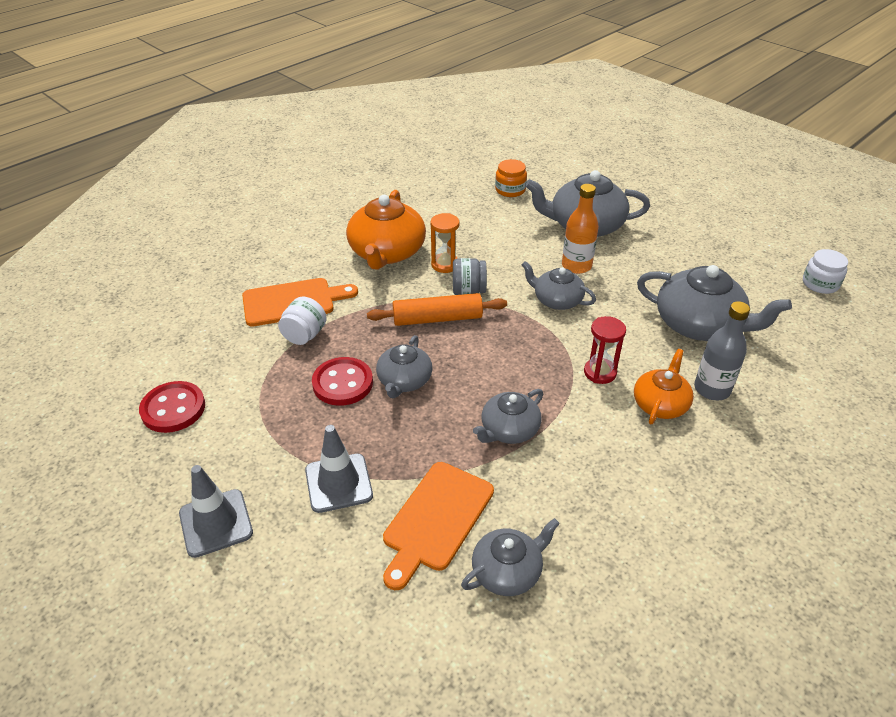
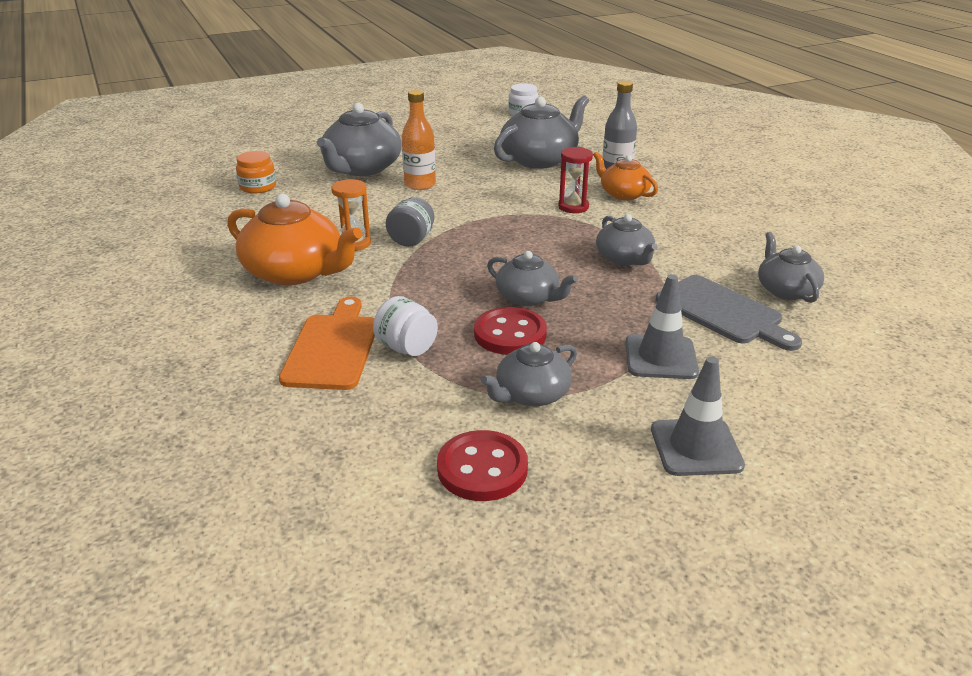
camera: 70 degrees left, 10 degrees down
(436, 519) = (722, 312): orange cutting board -> grey cutting board
(437, 319) = (443, 263): orange rolling pin -> none
(556, 300) = (462, 203): grey teapot -> grey teapot (531, 394)

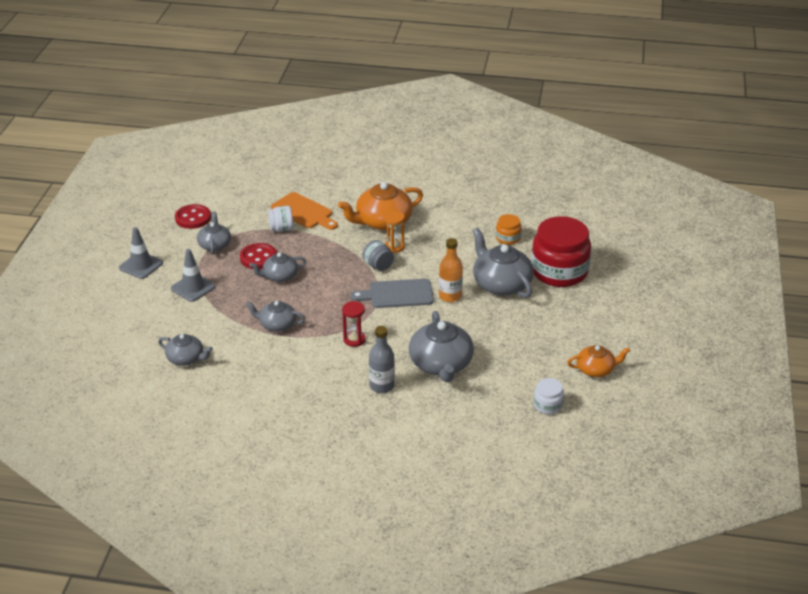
camera: 125 degrees right, 5 degrees up
(303, 150) = (559, 271): none -> red jar
(623, 194) = (349, 370): orange teapot -> orange teapot (596, 369)
(722, 312) = (197, 325): grey cutting board -> grey cutting board (397, 294)

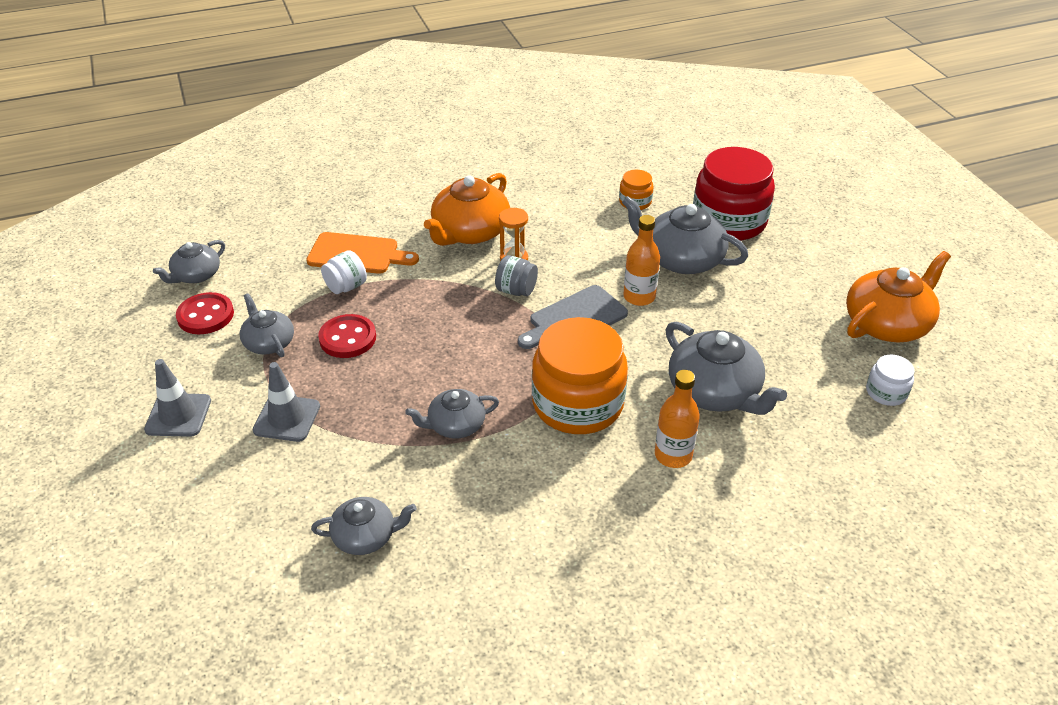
camera: 30 degrees left, 5 degrees up
(279, 276) = (399, 353): grey teapot -> grey teapot (196, 275)
(354, 340) = (577, 404): red hourglass -> orange jar
(382, 386) = (673, 455): grey bottle -> orange bottle
(596, 369) = (887, 323): orange teapot -> orange teapot, size x1.70

